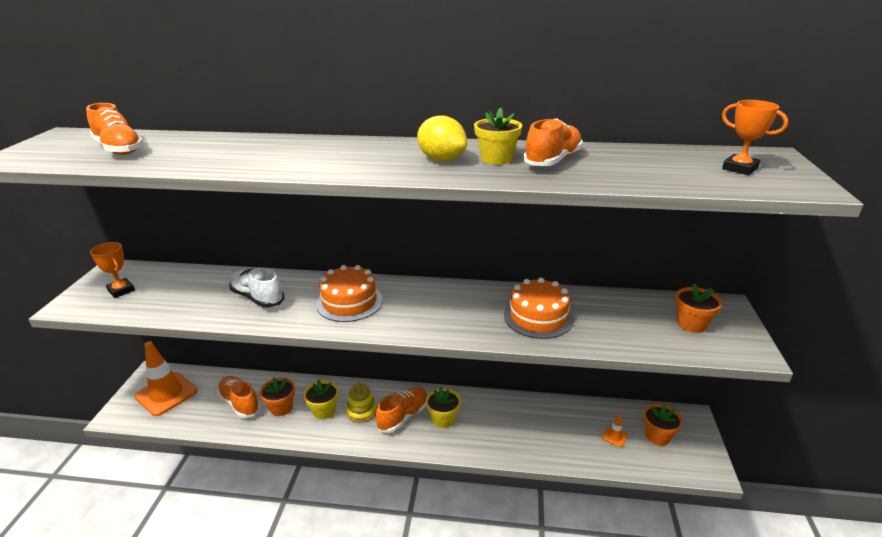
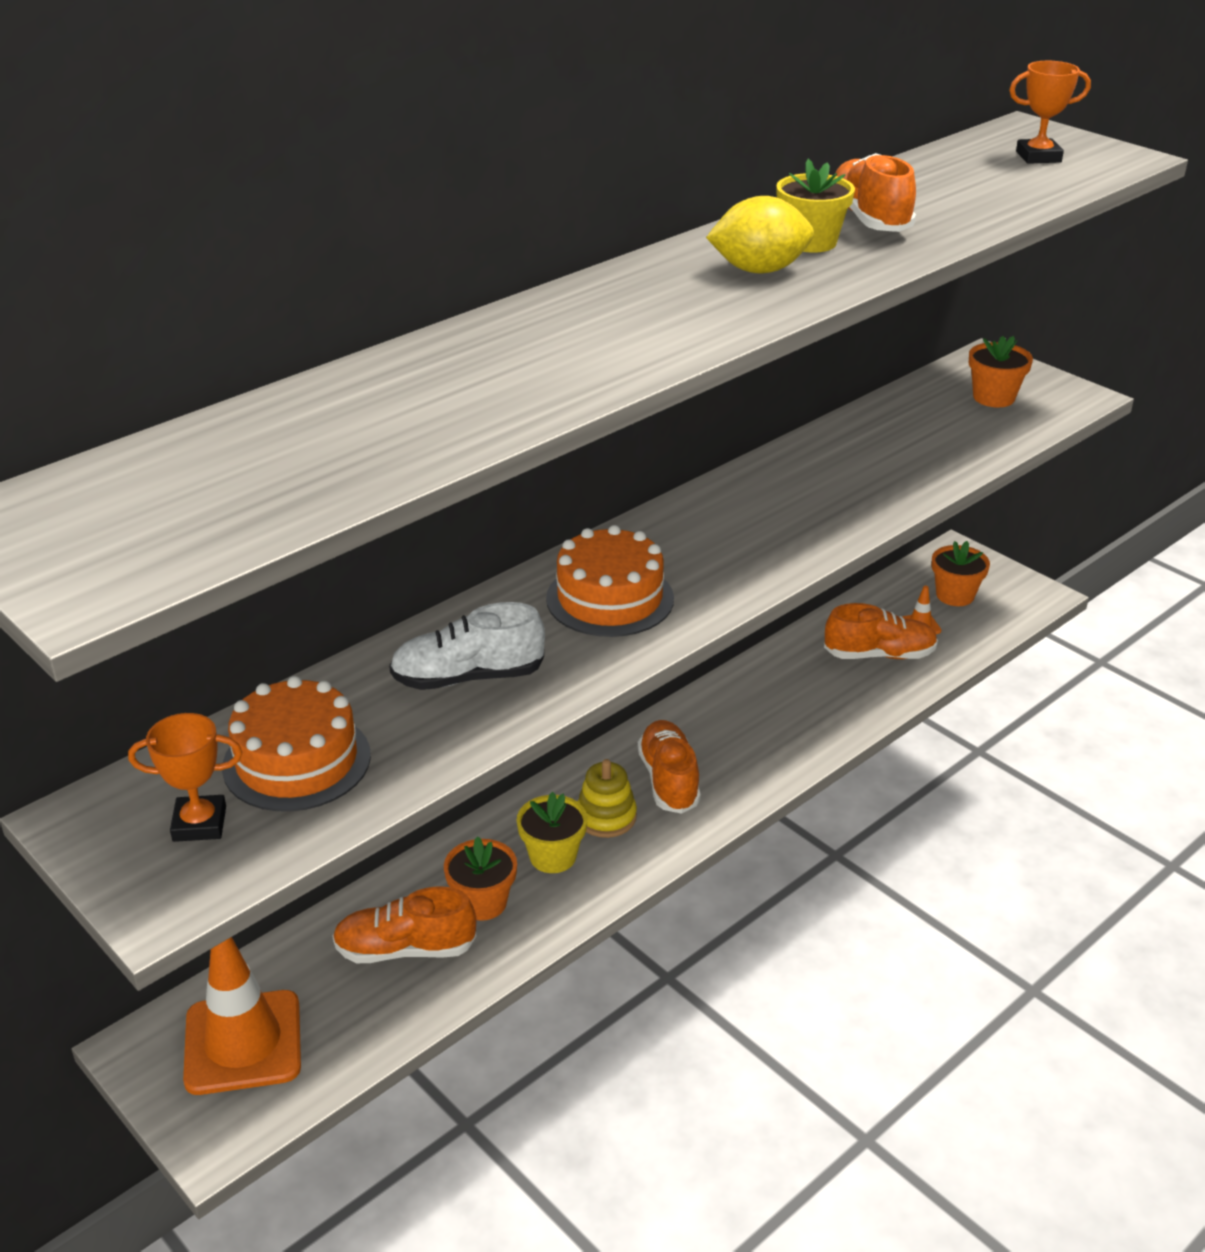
camera: 50 degrees left, 5 degrees up
(119, 149) = (246, 474): orange shoe -> orange shoe (879, 655)
(443, 419) = (721, 745): yellow flower pot -> none
(538, 317) = (852, 477): orange cake -> orange cake (297, 761)

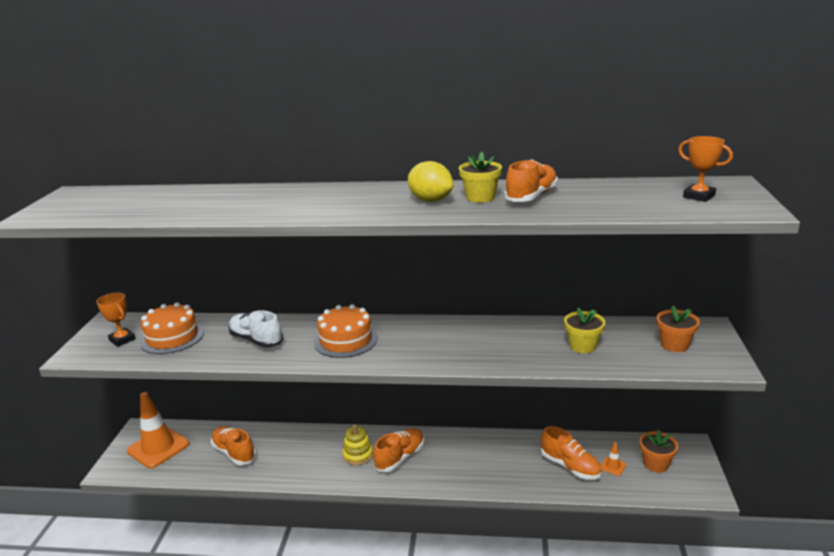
camera: 50 degrees right, 10 degrees down
(482, 902) = (276, 455): orange flower pot -> none
(553, 856) = (319, 456): yellow flower pot -> yellow flower pot (583, 346)

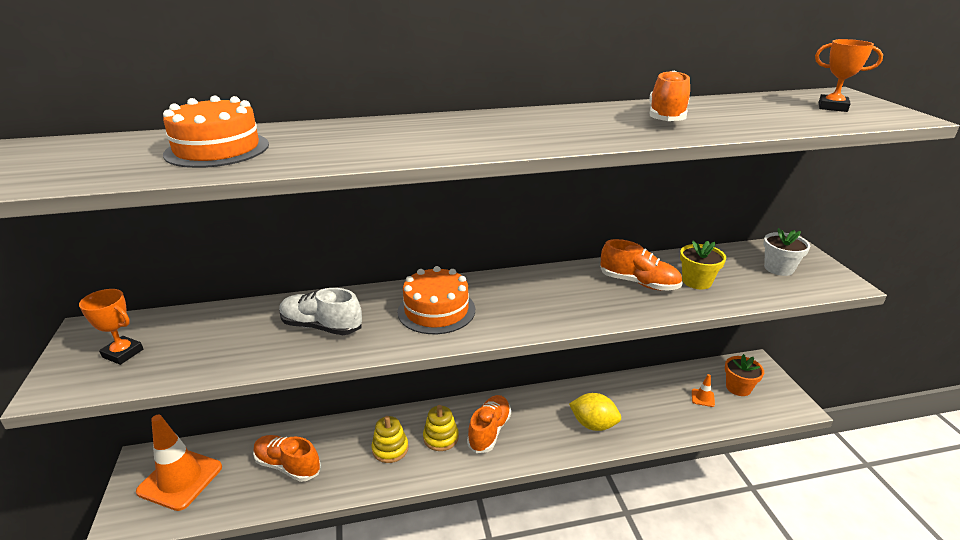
camera: 20 degrees left, 5 degrees up
(172, 337) = (198, 339): orange cake -> orange cake (217, 149)
(314, 456) = (390, 449): none -> yellow stacking toy
(430, 200) = (557, 127): yellow lemon -> yellow lemon (593, 424)
(480, 197) = (611, 121): yellow flower pot -> none
(570, 466) = (664, 406): orange shoe -> orange shoe (639, 283)
(674, 345) = (778, 268): orange flower pot -> white flower pot

